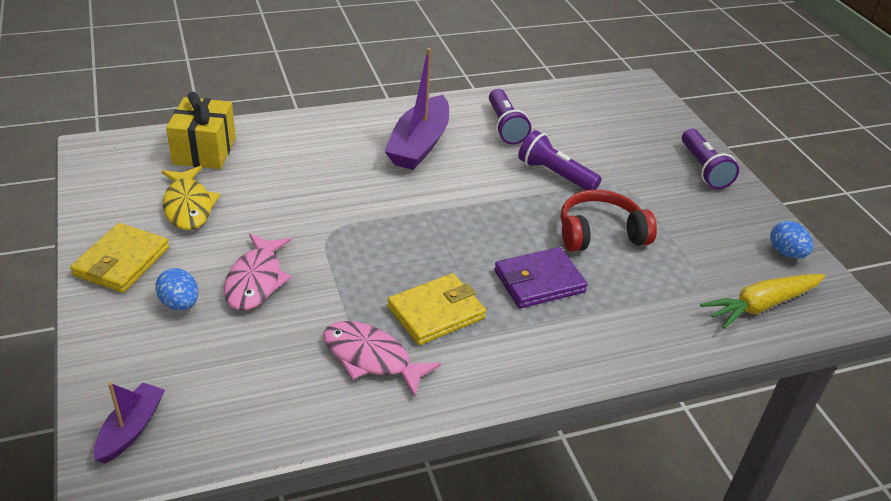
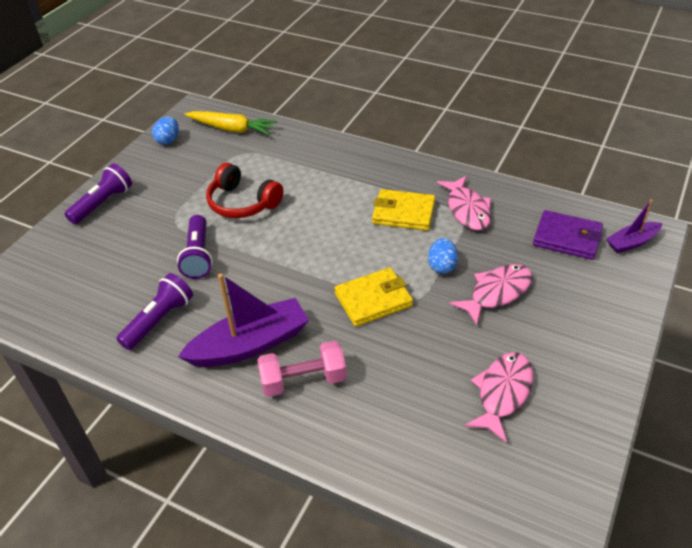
camera: 130 degrees left, 5 degrees up
(122, 262) = (588, 364): yellow wallet -> yellow wallet (373, 299)
(180, 304) = (562, 304): blue egg -> blue egg (442, 266)
(188, 206) = (502, 393): yellow fish -> pink fish
(204, 151) = (442, 460): yellow gift -> none
(352, 144) = (303, 380): none -> pink dumbbell
(539, 282) = (322, 197): purple wallet -> purple wallet (567, 238)

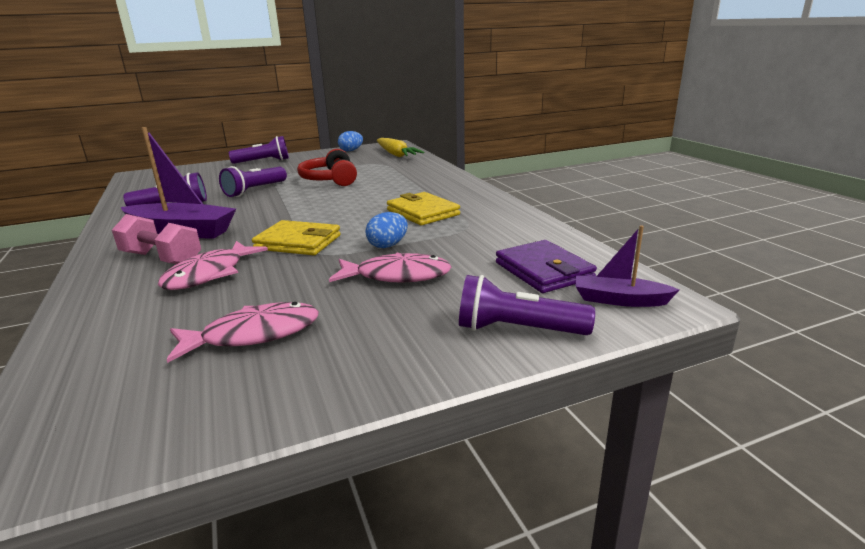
camera: 40 degrees right, 20 degrees down
(467, 210) = (479, 226): pink fish -> pink fish (209, 274)
(618, 297) = (517, 329): none -> purple flashlight

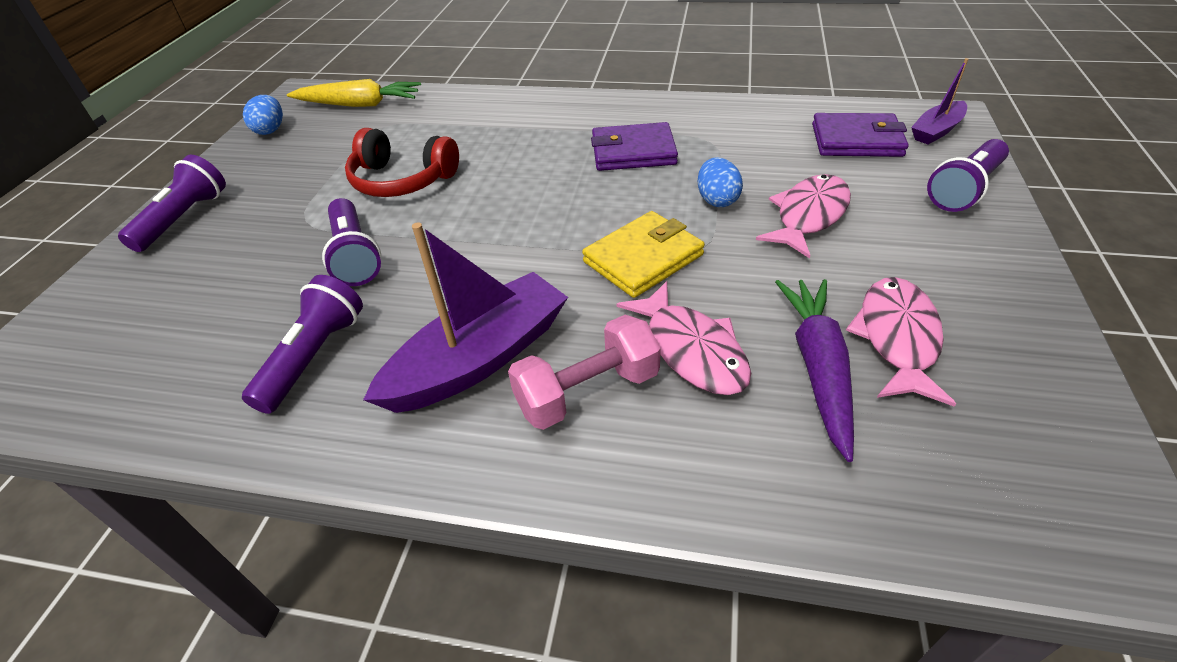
camera: 55 degrees left, 20 degrees up
(206, 313) = (817, 368): none -> purple carrot
(422, 212) = (633, 152): yellow wallet -> purple wallet

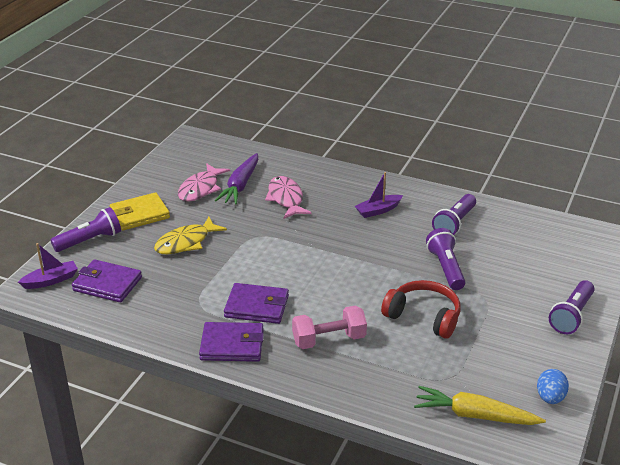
camera: 170 degrees left, 10 degrees down
(479, 358) = (378, 210): purple boat -> purple boat, size x0.55
(587, 392) = (335, 193): pink dumbbell -> pink dumbbell (329, 340)
(639, 112) = (232, 345): none -> purple wallet
(643, 258) = (287, 237): yellow wallet -> yellow wallet (140, 214)
(717, 200) = (227, 261): blue egg -> none
(808, 216) = (186, 242): pink fish -> yellow fish

